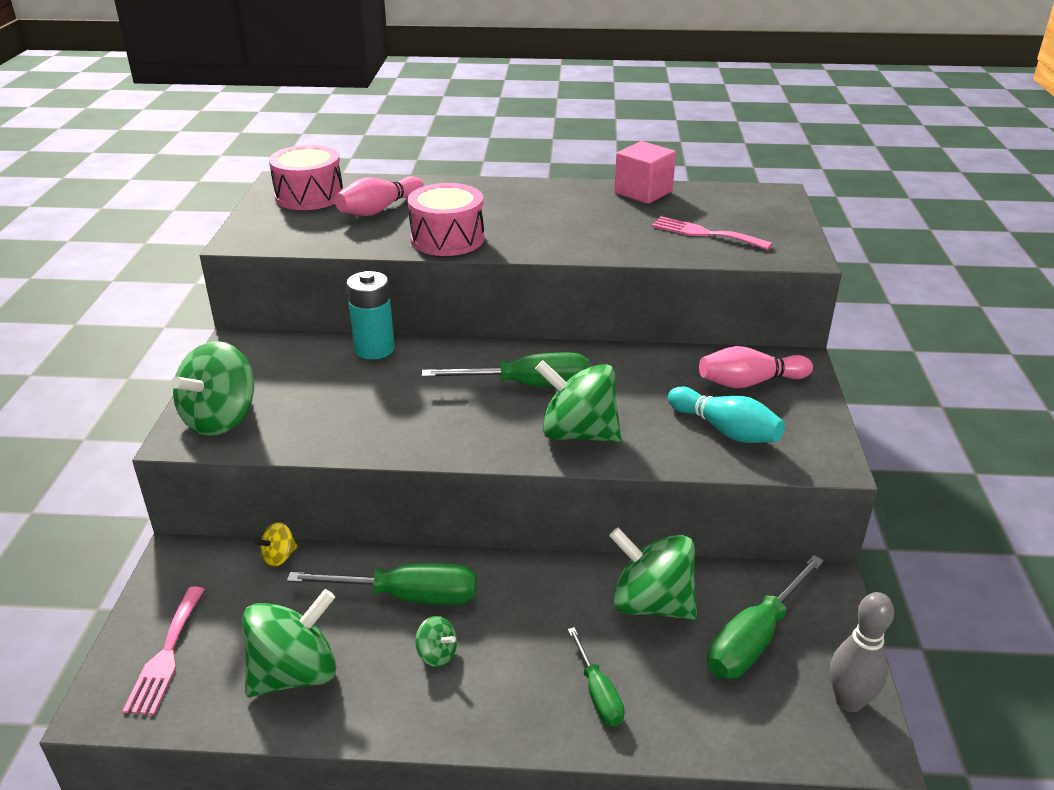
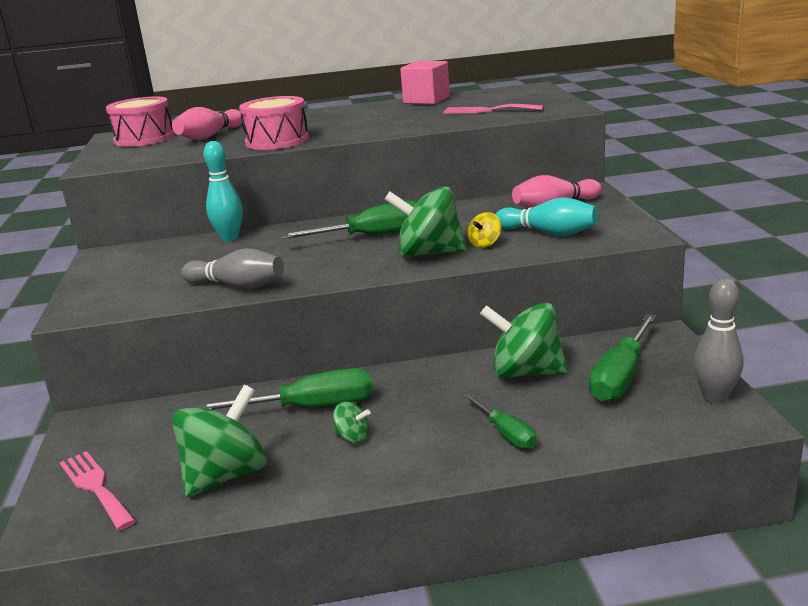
camera: 10 degrees left, 10 degrees down
(166, 654) = (96, 487): pink fork -> pink fork turned 150 degrees clockwise
(221, 419) = (106, 297): green spinning top -> none
(279, 557) = (182, 405): yellow spinning top -> yellow spinning top (485, 244)
(358, 437) = (237, 286): none -> grey bowling pin
(374, 349) = (229, 238): turquoise battery -> turquoise bowling pin

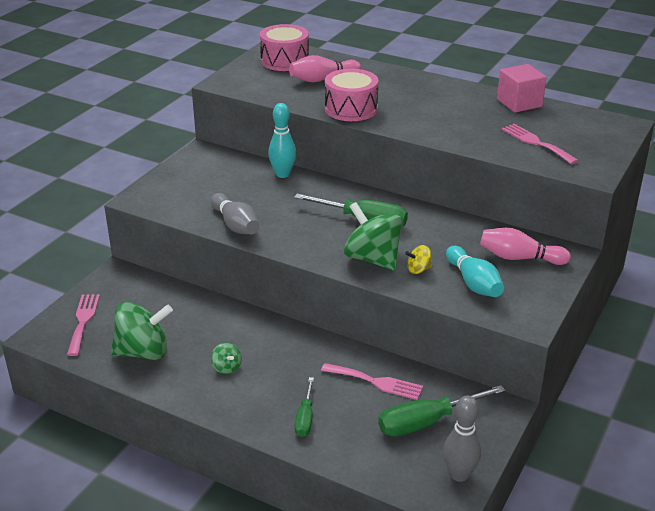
camera: 35 degrees right, 10 degrees up
(311, 407) = (231, 332): green screwdriver -> none
(525, 372) = (376, 382): green spinning top -> pink fork

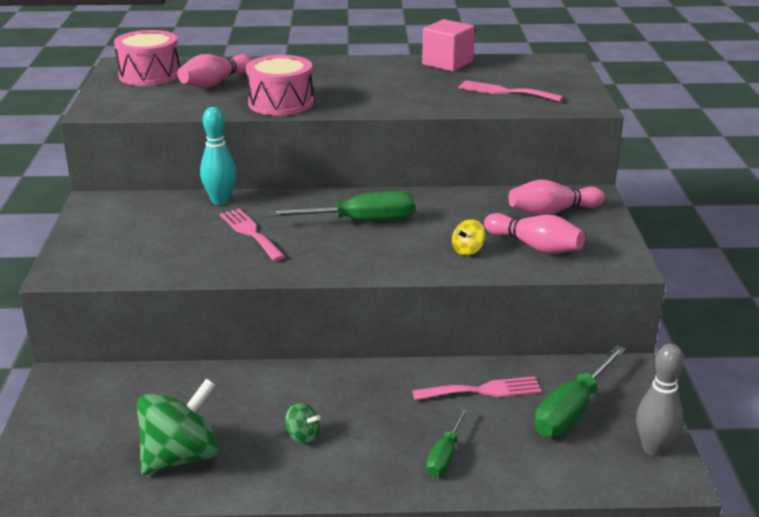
camera: 30 degrees left, 5 degrees down
(83, 321) = (63, 450): pink fork -> pink fork (251, 233)
(236, 225) = (217, 265): grey bowling pin -> none
(305, 418) = (445, 456): green screwdriver -> green screwdriver turned 45 degrees clockwise
(372, 259) = (410, 254): green spinning top -> none
(473, 283) = (535, 246): turquoise bowling pin -> pink bowling pin

